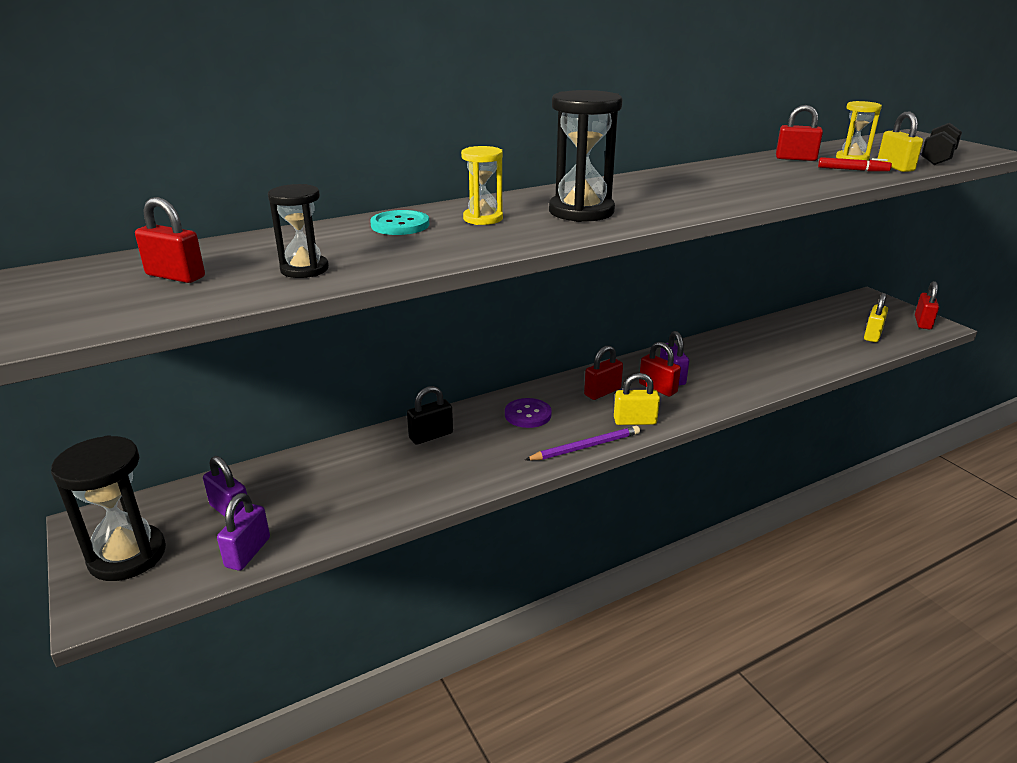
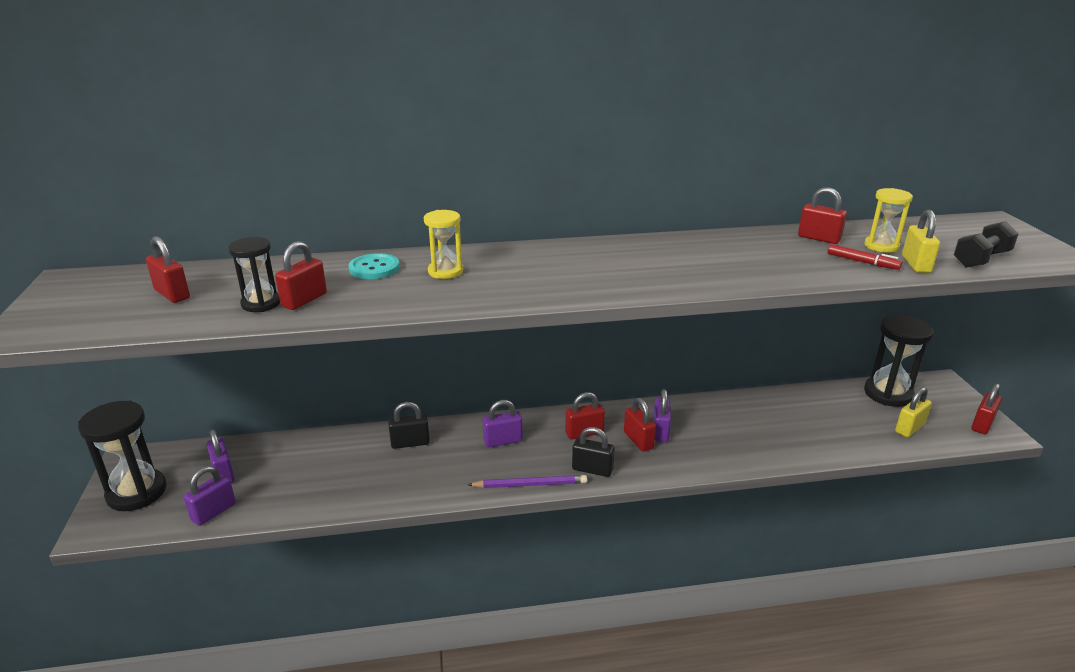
camera: 20 degrees right, 0 degrees up
(354, 260) = (304, 300): none -> red padlock
(528, 414) = (503, 441): purple button -> purple padlock
(581, 212) = (535, 276): black hourglass -> black hourglass (888, 394)
(635, 421) = (592, 469): yellow padlock -> black padlock

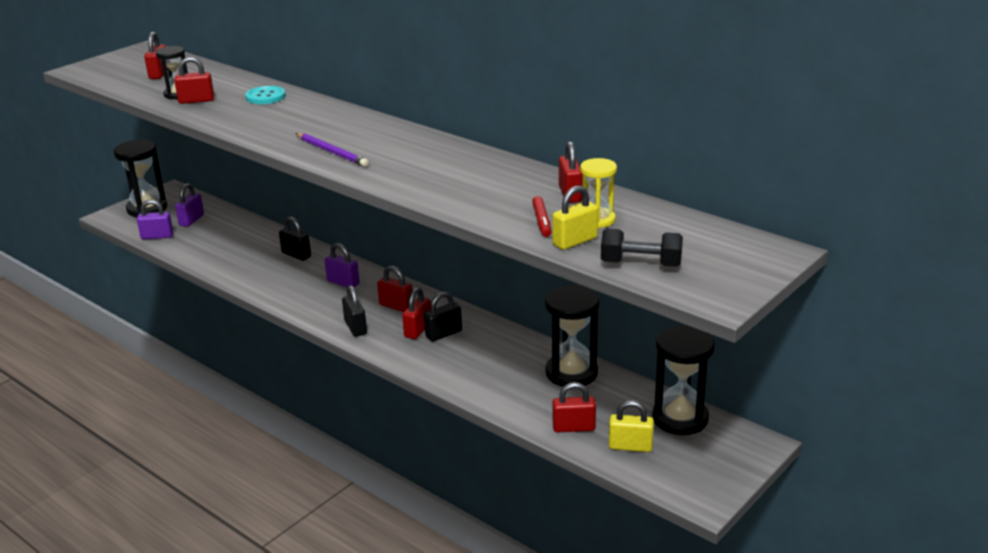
camera: 50 degrees right, 0 degrees up
(445, 271) = (291, 113): yellow hourglass -> none
(530, 484) = (308, 313): purple pencil -> purple pencil (332, 152)
(660, 431) = (443, 334): purple padlock -> black padlock
(785, 405) = (571, 373): none -> black hourglass
(982, 424) = (703, 486): red padlock -> red padlock (574, 428)

